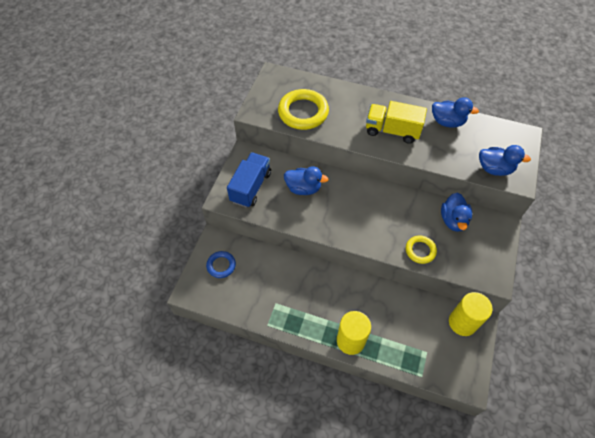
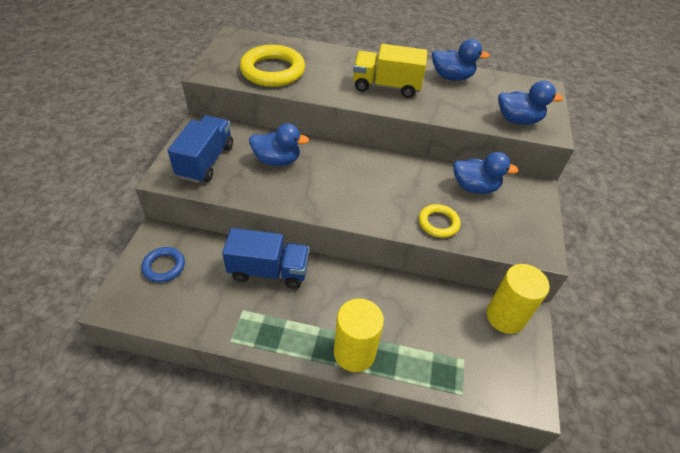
camera: 10 degrees left, 10 degrees down
(294, 274) = (269, 271): none -> blue truck
(453, 220) = (474, 187): blue duck -> blue duck turned 75 degrees counterclockwise

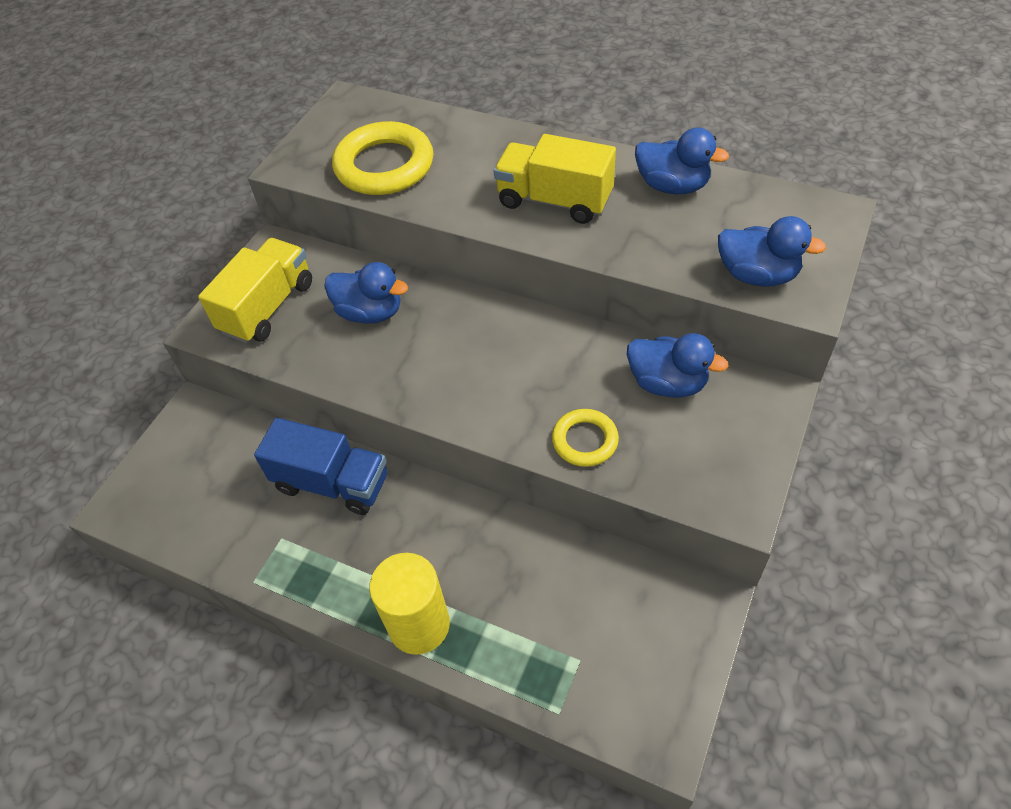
camera: 20 degrees right, 5 degrees up
(164, 266) = (192, 459): blue ring -> none
(206, 161) = (267, 307): blue truck -> yellow truck
(505, 317) = (669, 602): yellow cylinder -> none

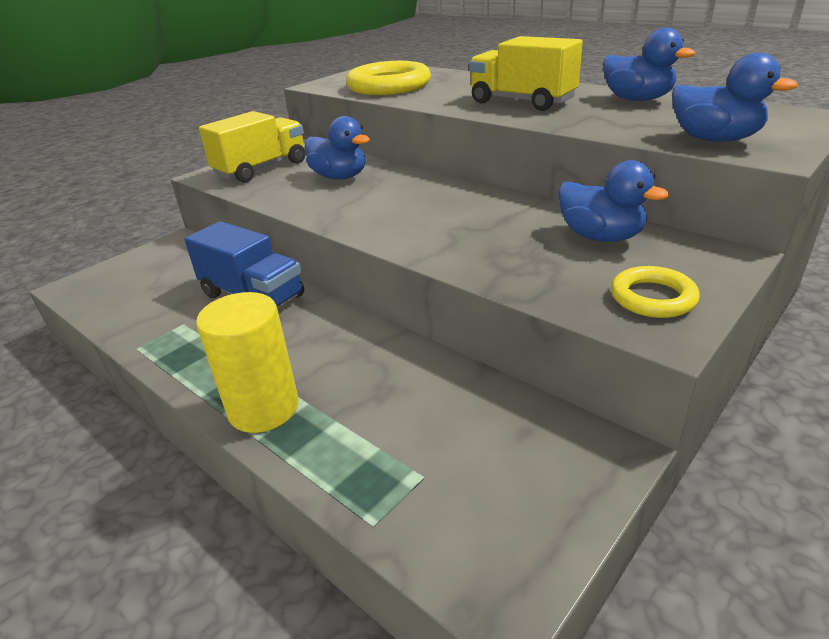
camera: 15 degrees right, 20 degrees down
(585, 440) = (495, 262): yellow ring -> yellow ring (652, 298)

